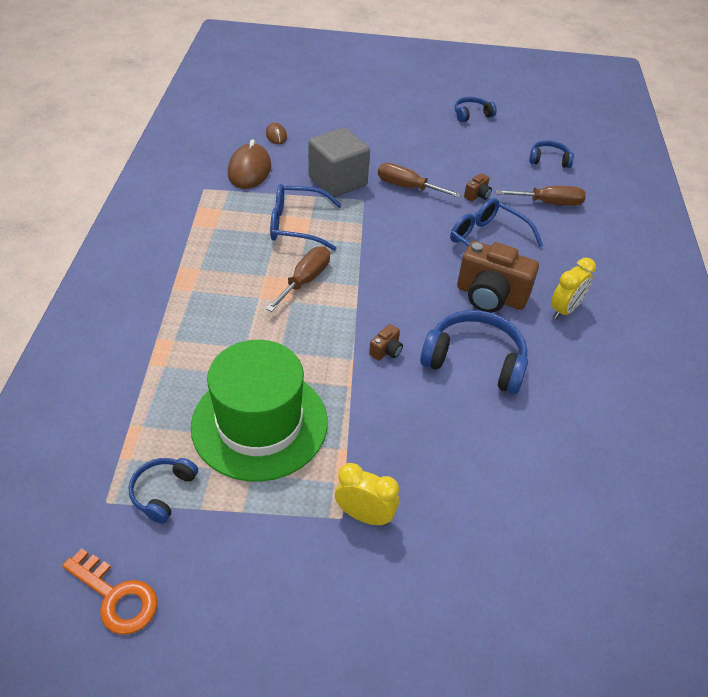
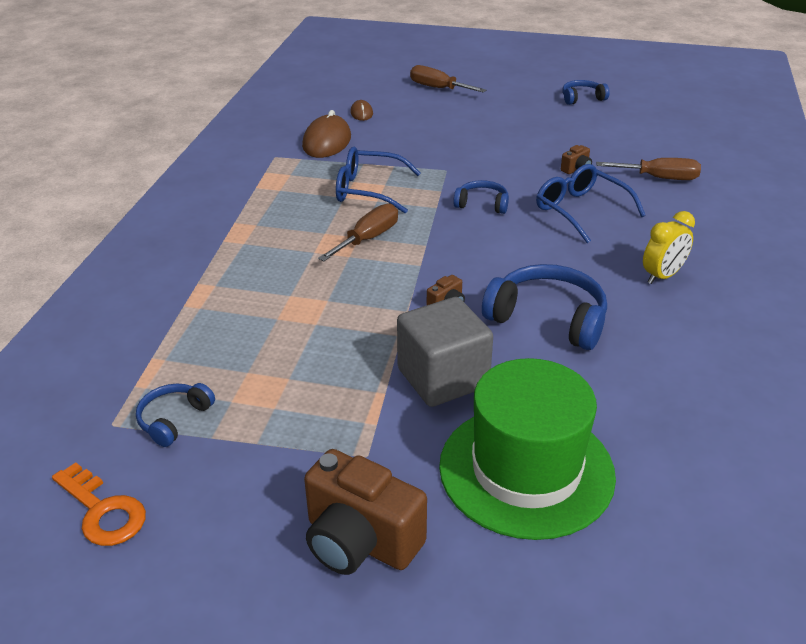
camera: 10 degrees right, 10 degrees down
(259, 423) = (292, 364): green hat -> green hat (526, 470)
(337, 181) = (421, 153): grey cube -> grey cube (443, 378)
(364, 515) = (393, 455): yellow clock -> none
(407, 187) = (498, 160): brown screwdriver -> brown screwdriver (438, 88)
(490, 296) = (576, 260): brown camera -> brown camera (360, 541)
(549, 160) = (665, 139): blue headphones -> blue headphones (482, 204)

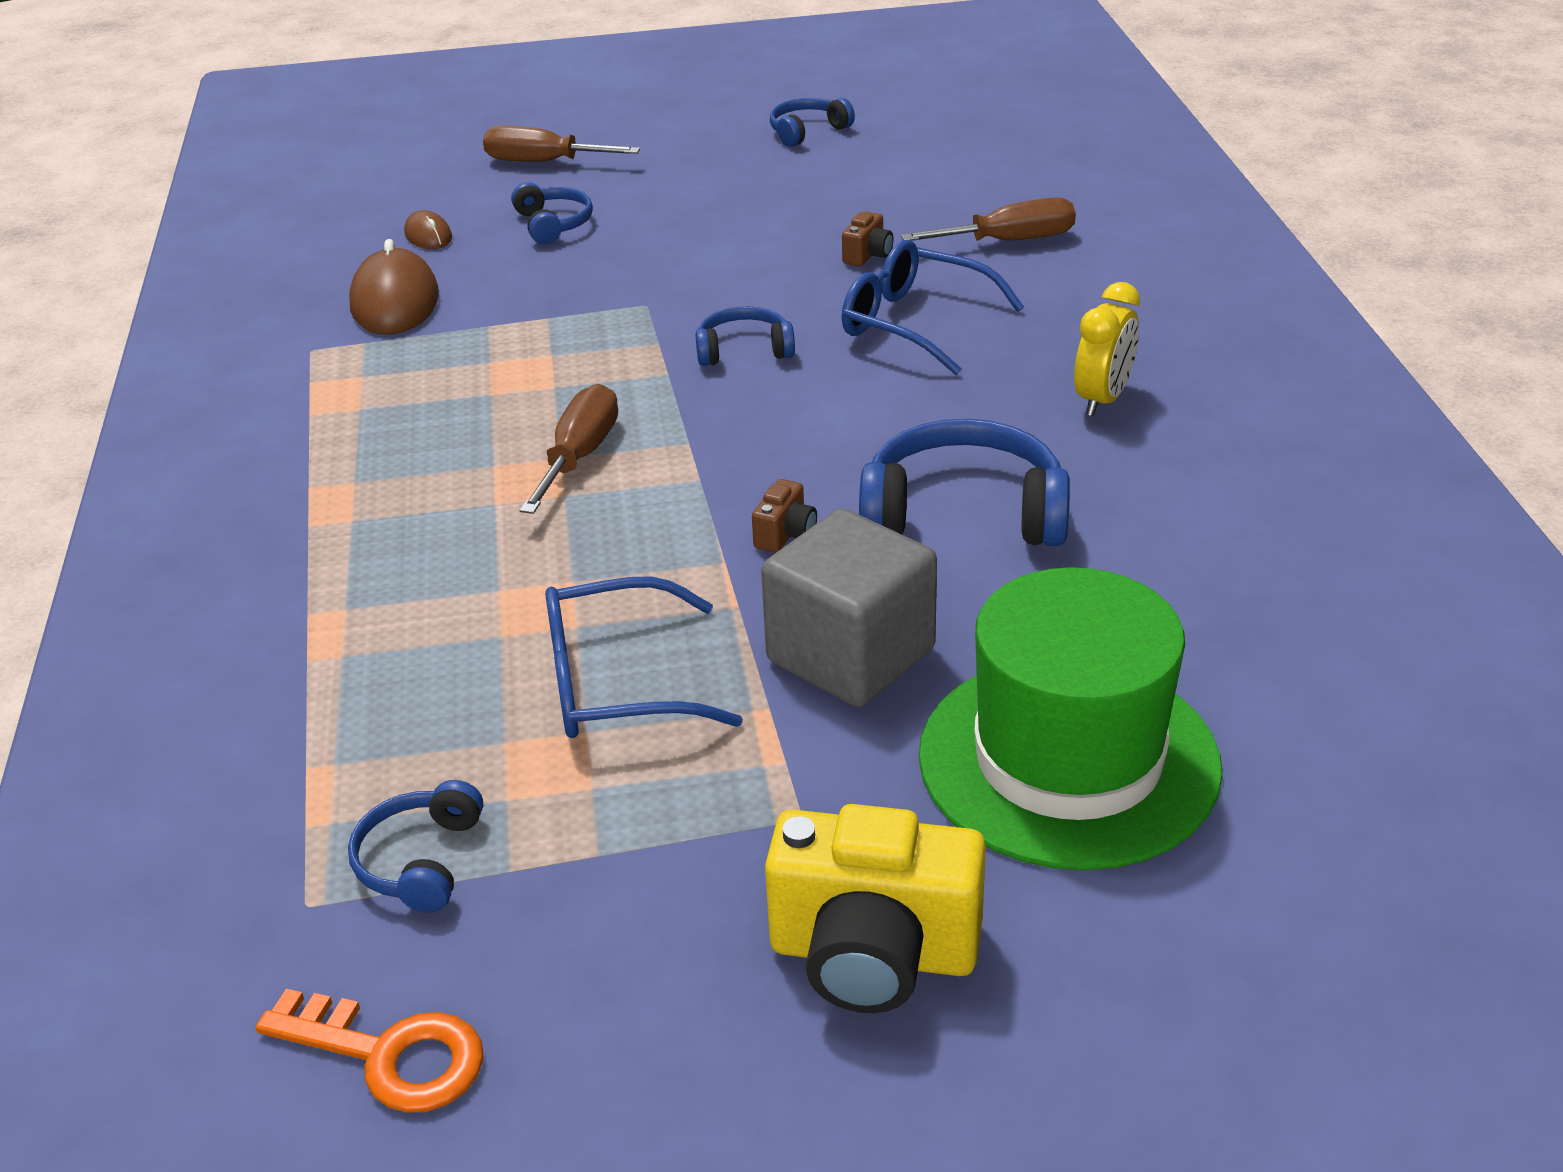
camera: 20 degrees left, 0 degrees up
(360, 541) = (873, 954): brown camera -> yellow camera
(368, 190) = (526, 371): blue glasses -> blue glasses (615, 683)
(424, 120) = (553, 224): none -> blue headphones

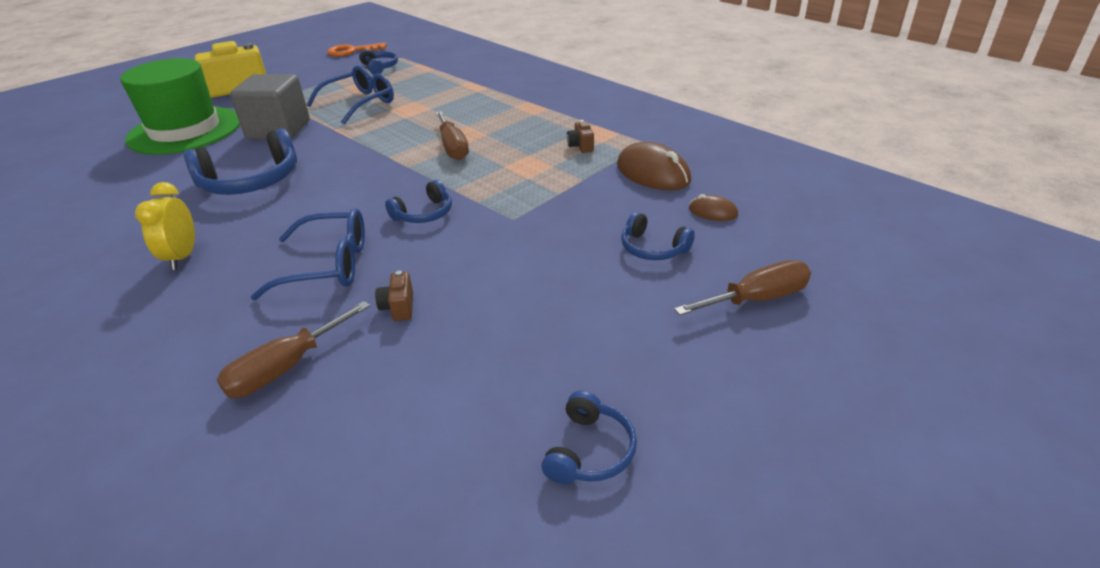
camera: 145 degrees right, 0 degrees up
(785, 535) = (331, 151): brown camera -> brown camera (581, 146)

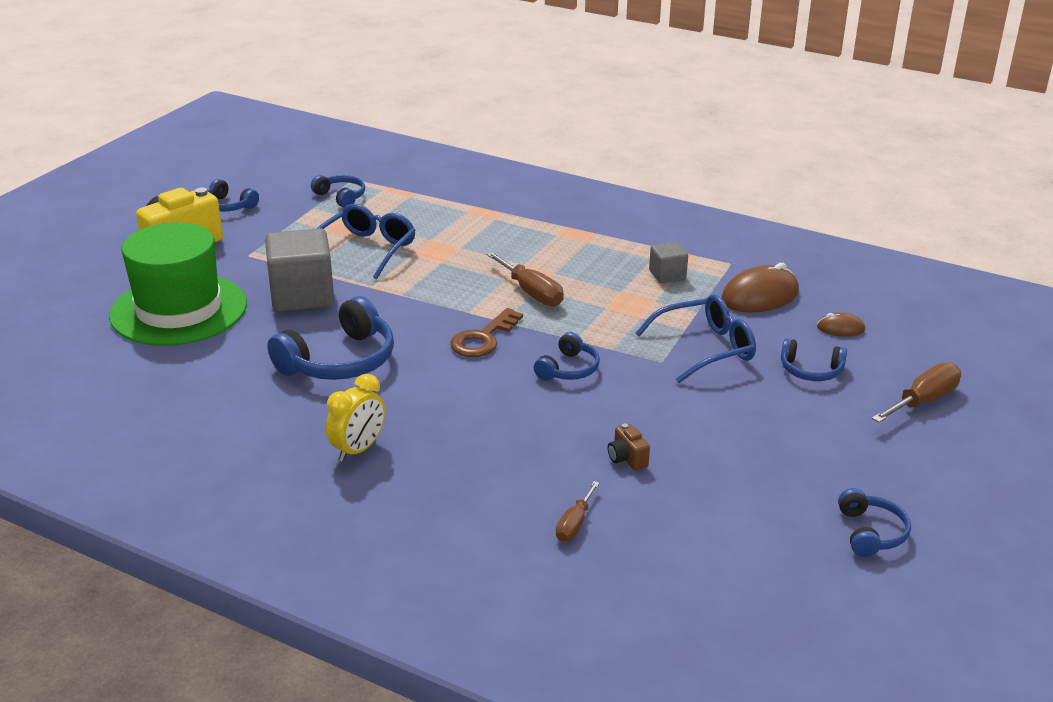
camera: 20 degrees left, 5 degrees down
(182, 257) = (358, 450): yellow clock -> yellow clock turned 120 degrees counterclockwise
(286, 368) = (574, 524): brown screwdriver -> brown screwdriver, size x0.62
(298, 67) = (228, 206): none -> blue headphones
(329, 265) = (522, 433): blue glasses -> blue glasses (706, 348)
(352, 51) = (277, 175): orange key -> none
(378, 179) = (483, 339): none -> brown key
(581, 146) = (667, 275): brown camera -> grey cube
(653, 173) = (760, 296): brown mouse -> brown mouse turned 60 degrees counterclockwise

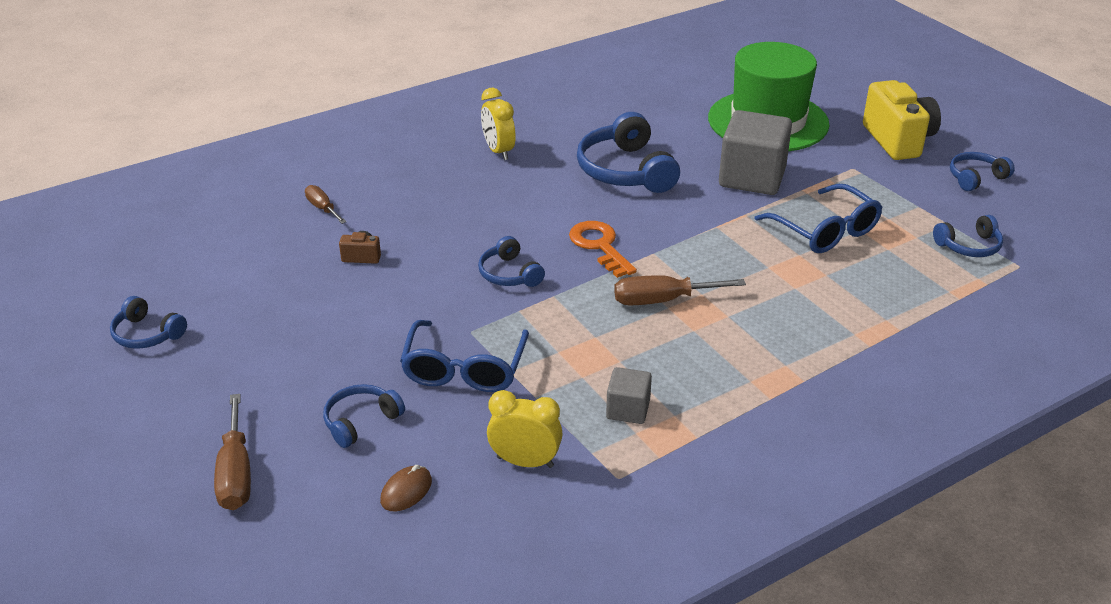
camera: 120 degrees right, 5 degrees up
(483, 339) = (600, 246): brown key -> orange key
(760, 296) = (525, 462): brown mouse -> yellow clock

